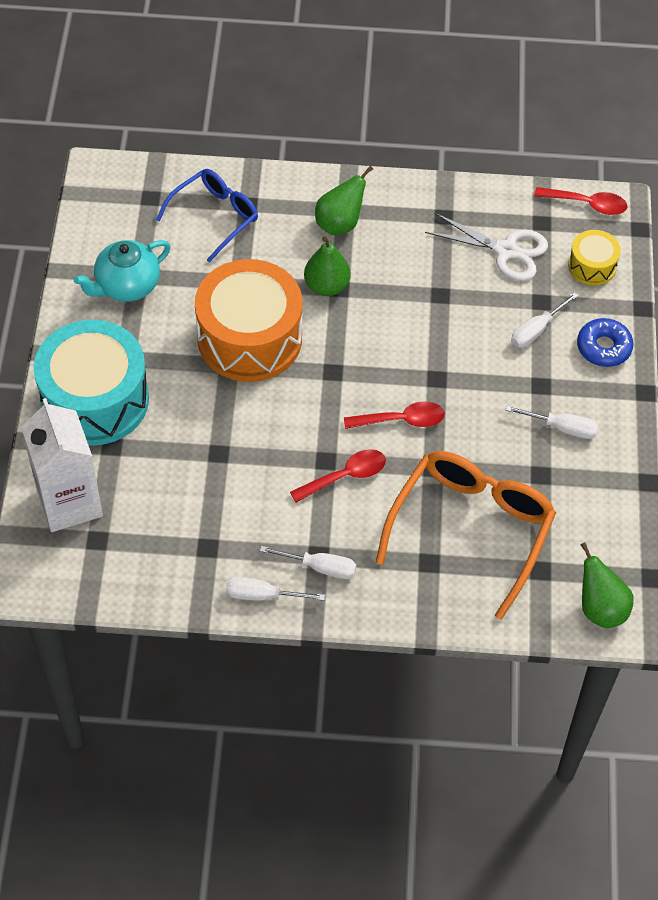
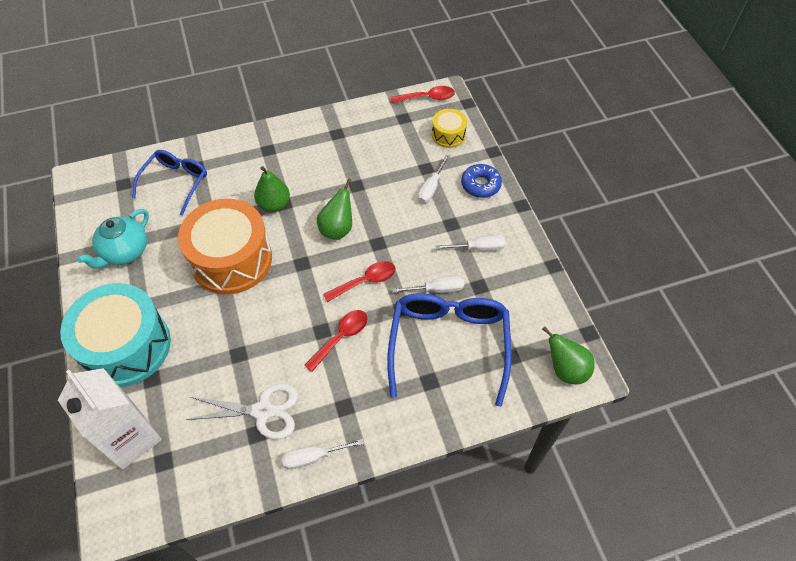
camera: 20 degrees left, 0 degrees up
(319, 567) = (349, 416): white screwdriver -> white screwdriver (436, 289)
(340, 224) = (267, 160): green pear -> green pear (337, 229)
(471, 529) = (449, 344): orange glasses -> blue glasses
(506, 251) = (388, 143): white scissors -> white scissors (263, 411)

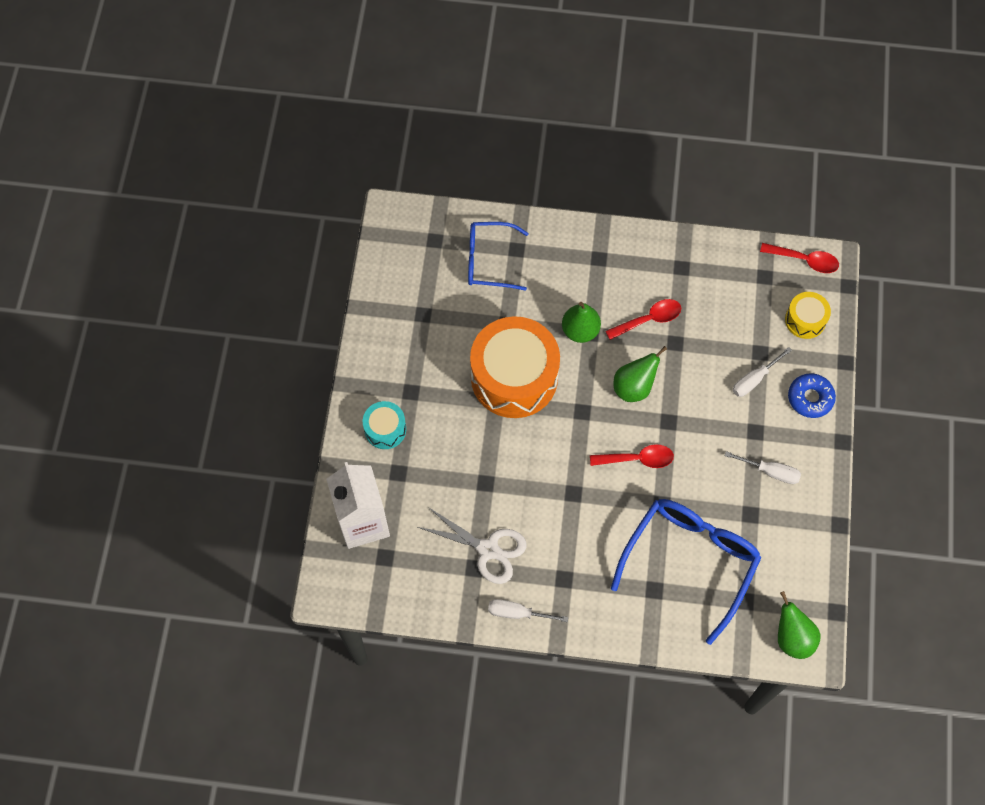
camera: 25 degrees right, 10 degrees up
(125, 252) = (413, 324): turquoise teapot -> none
(126, 346) = (385, 429): turquoise drum -> turquoise drum, size x0.47
(176, 182) = (488, 261): blue glasses -> blue glasses turned 135 degrees counterclockwise
(341, 337) = (589, 508): red spoon -> red spoon (649, 319)
(436, 289) = (705, 499): white screwdriver -> none

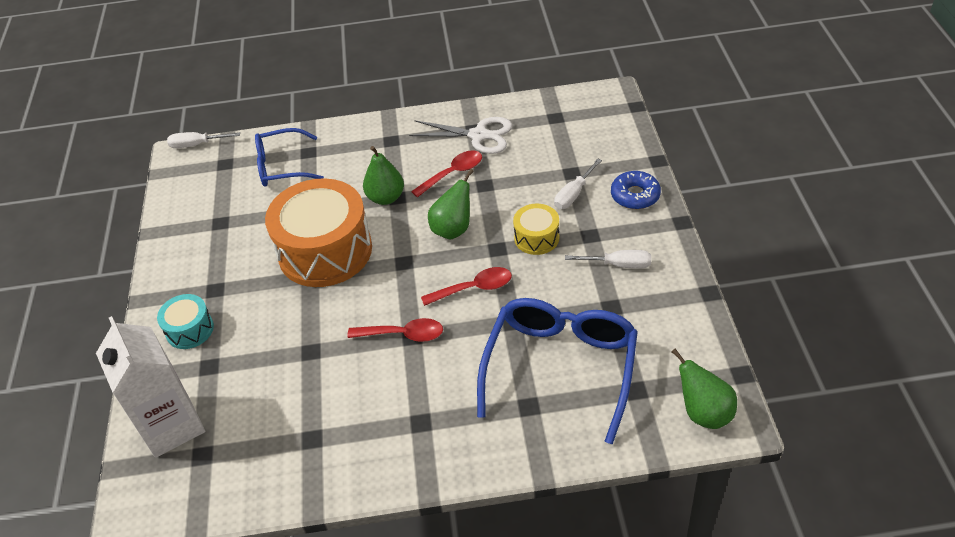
camera: 10 degrees left, 20 degrees down
(488, 549) = (325, 415): white scissors -> white scissors (478, 135)
(517, 613) = (373, 473): white screwdriver -> white screwdriver (197, 144)
(804, 260) = (588, 98): red spoon -> red spoon (403, 334)
(805, 320) = (606, 139): yellow drum -> yellow drum (536, 238)

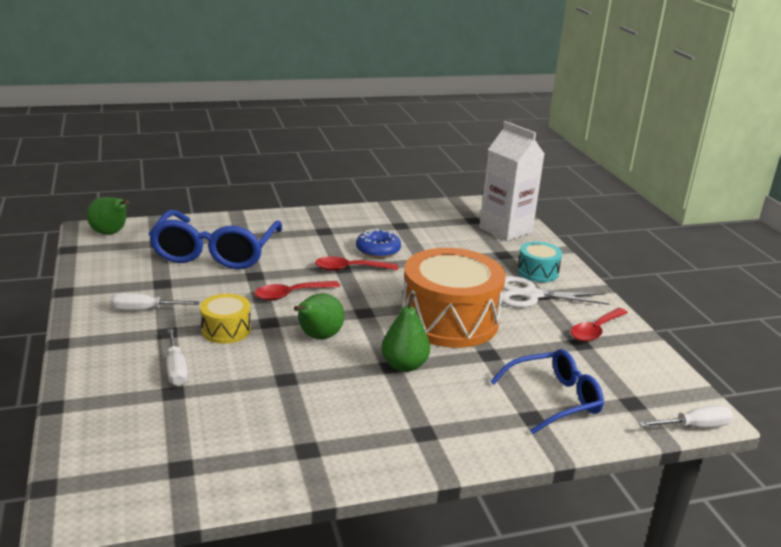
camera: 165 degrees right, 20 degrees down
(453, 173) = (327, 391): red spoon -> red spoon (595, 331)
(478, 135) = (298, 439): white scissors -> white scissors (531, 295)
(573, 194) = (176, 369): white screwdriver -> white screwdriver turned 135 degrees clockwise
(635, 195) = (101, 367): blue donut -> blue donut (378, 250)

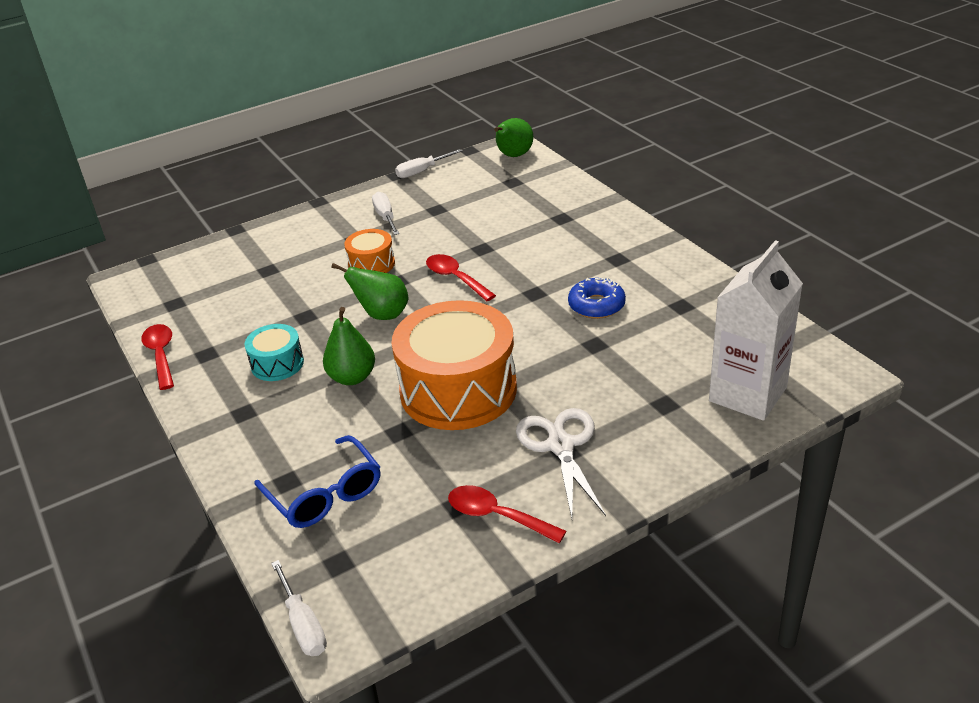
camera: 80 degrees right, 10 degrees up
(176, 369) = (300, 260): white screwdriver -> white screwdriver (422, 171)
(215, 252) = (514, 215): blue glasses -> none
(226, 330) = (371, 264): yellow drum -> orange drum
(349, 269) = (535, 298): red spoon -> red spoon (161, 355)
(537, 272) = (633, 443): turquoise drum -> turquoise drum (277, 364)

